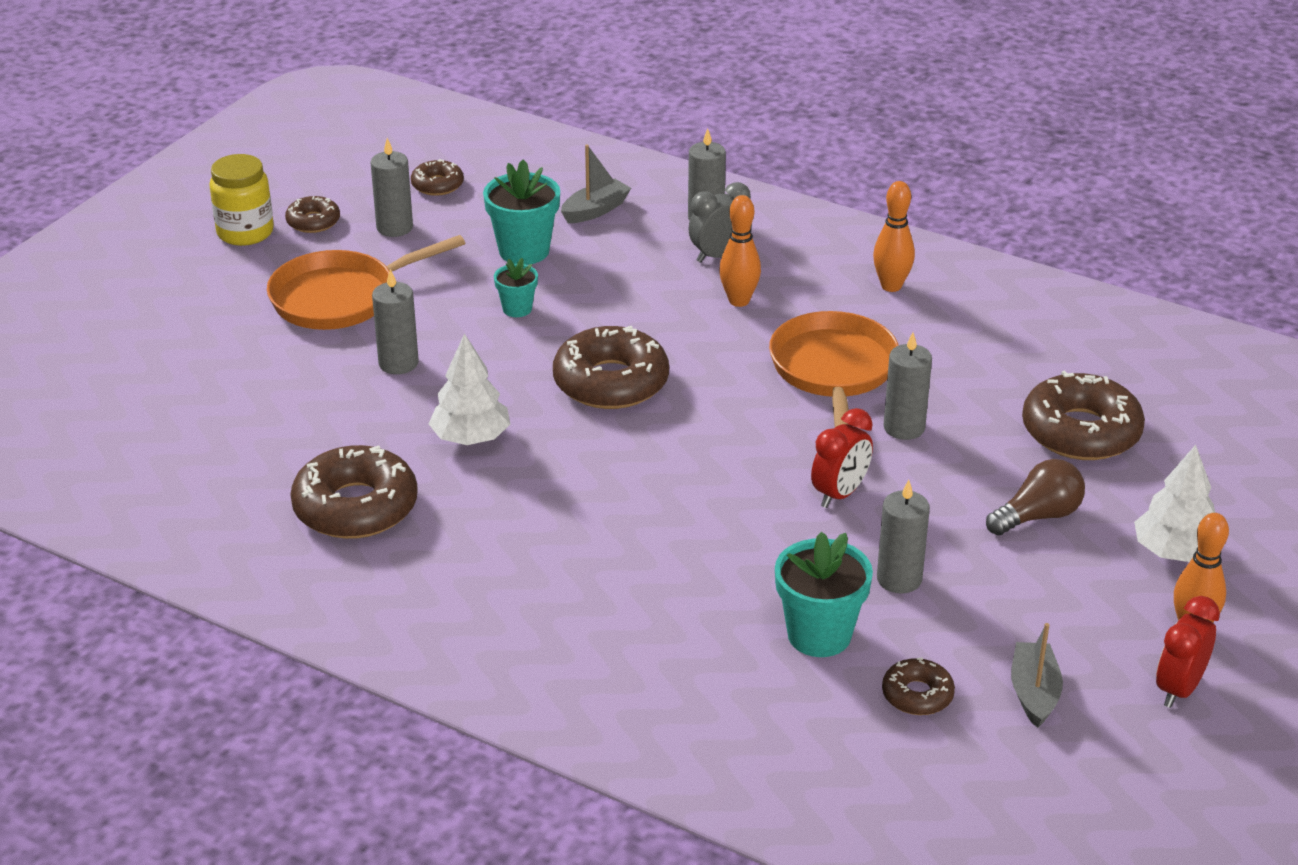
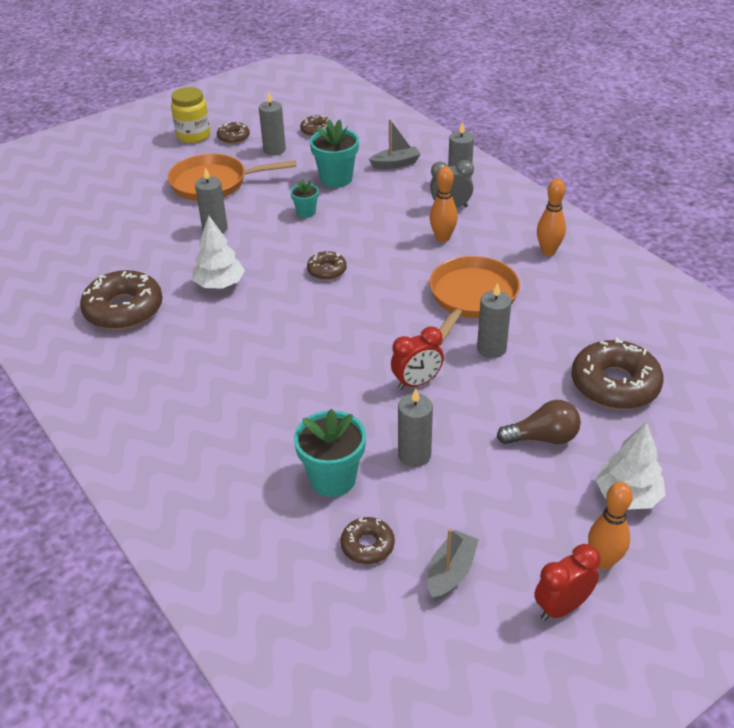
camera: 25 degrees right, 5 degrees up
(611, 382) = (327, 270): brown donut -> brown donut, size x0.52

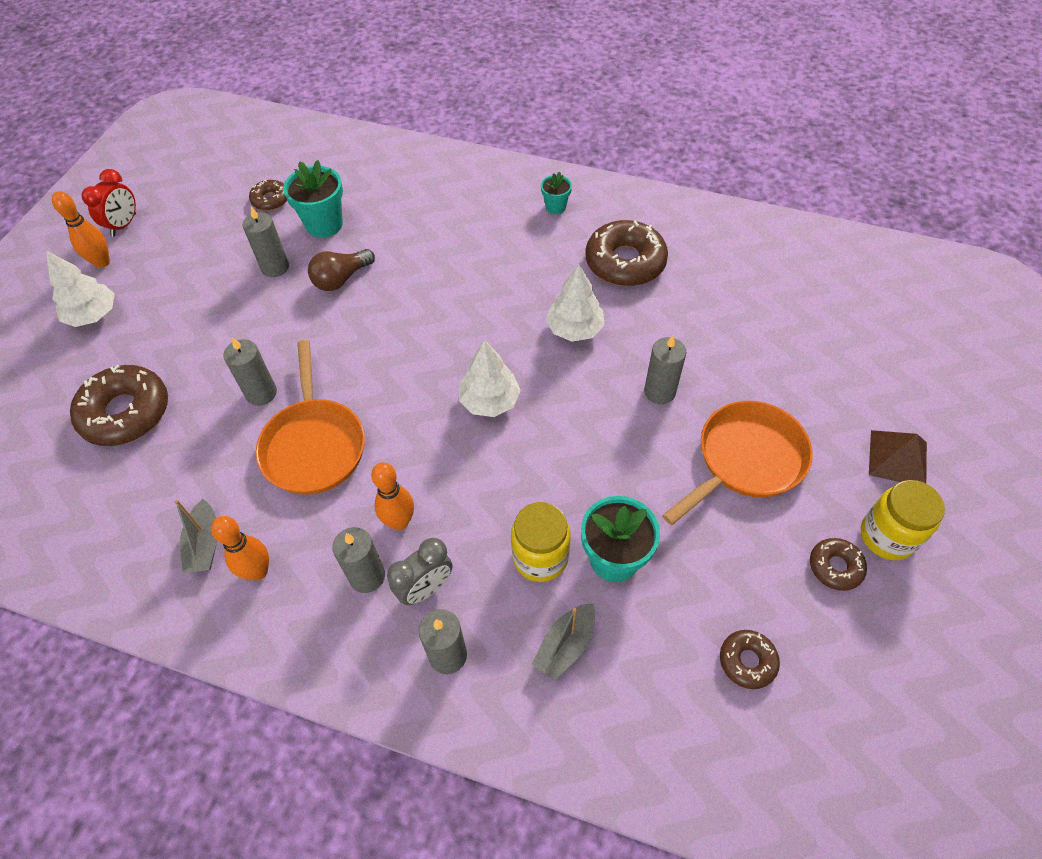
camera: 145 degrees right, 15 degrees up
(139, 154) = (897, 458): none -> brown pyramid
(274, 150) = (752, 573): grey candle -> grey candle (367, 576)
(306, 212) = (591, 473): turquoise flower pot -> turquoise flower pot (555, 207)
(327, 270) = (489, 401): brown donut -> white tree
(374, 194) = (540, 557): none -> yellow jar
(416, 383) = (311, 324): red clock -> none
(450, 572) = (206, 210): grey boat -> grey boat (205, 544)
(543, 438) = (177, 329): brown light bulb -> brown light bulb (341, 279)

